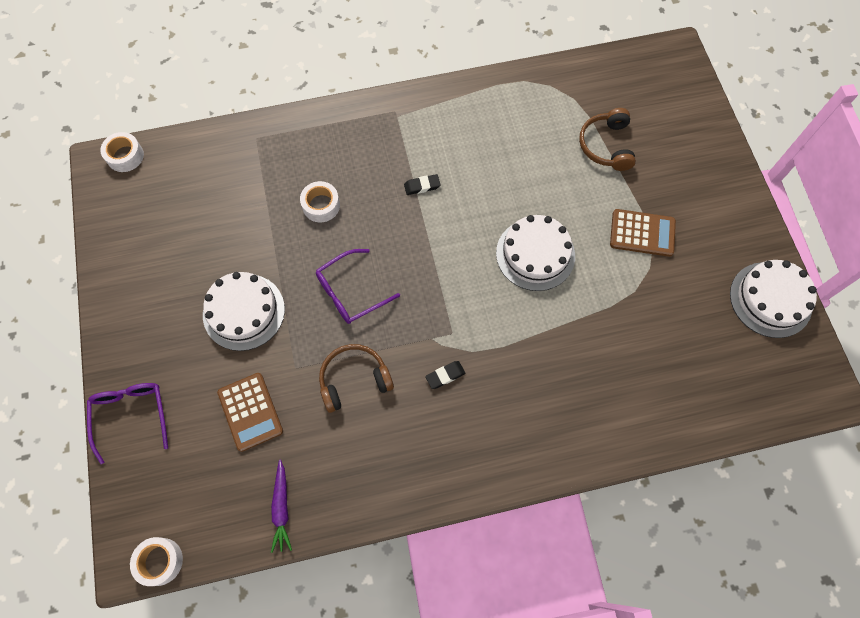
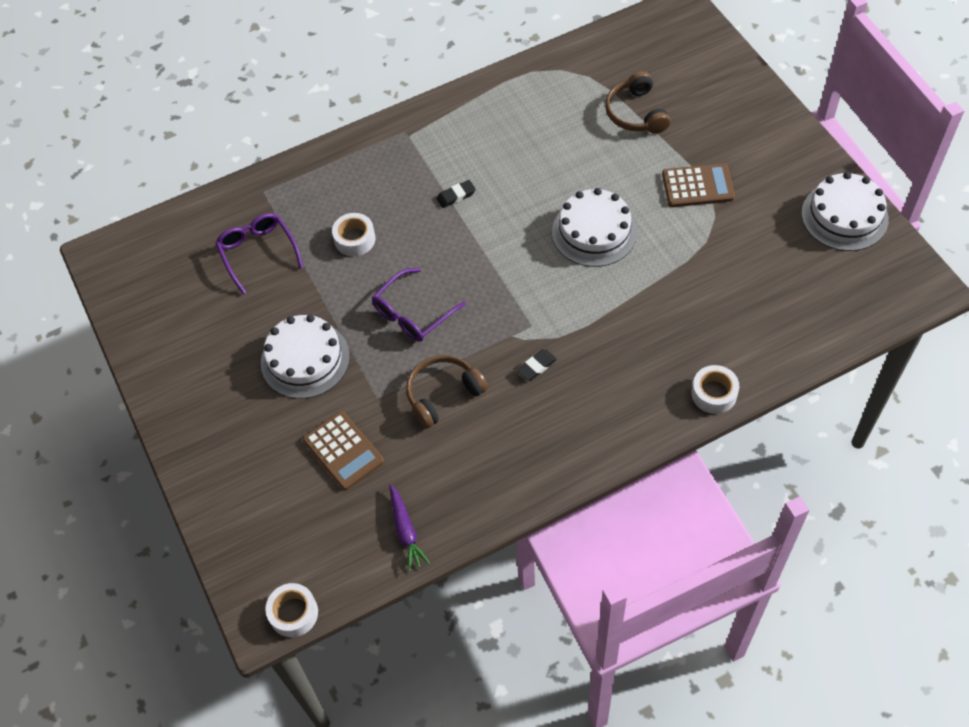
camera: 10 degrees left, 10 degrees down
(125, 156) = (125, 242): white tape -> white tape (714, 393)
(131, 416) = (217, 487): purple glasses -> purple glasses (258, 253)

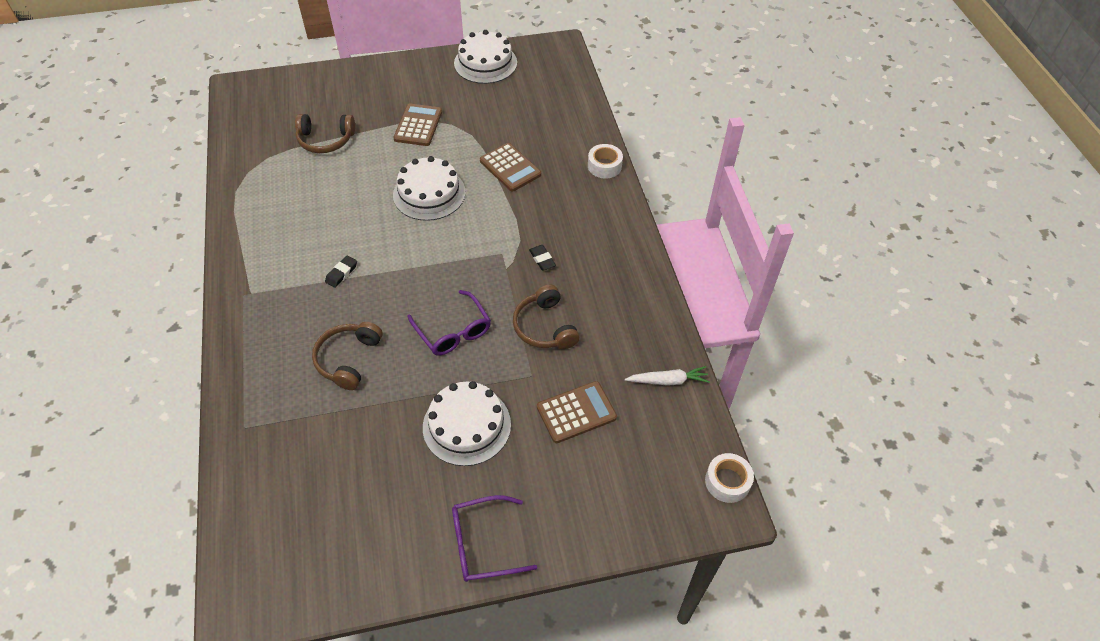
camera: 80 degrees left, 5 degrees down
(258, 253) = (321, 445): purple glasses -> purple glasses (484, 544)
(354, 239) = (348, 359): white tape -> brown headphones
(406, 531) = (668, 381): purple carrot -> white carrot
(456, 196) = (341, 273): black eraser -> black eraser turned 45 degrees clockwise
(667, 296) = (510, 168): none -> brown calculator

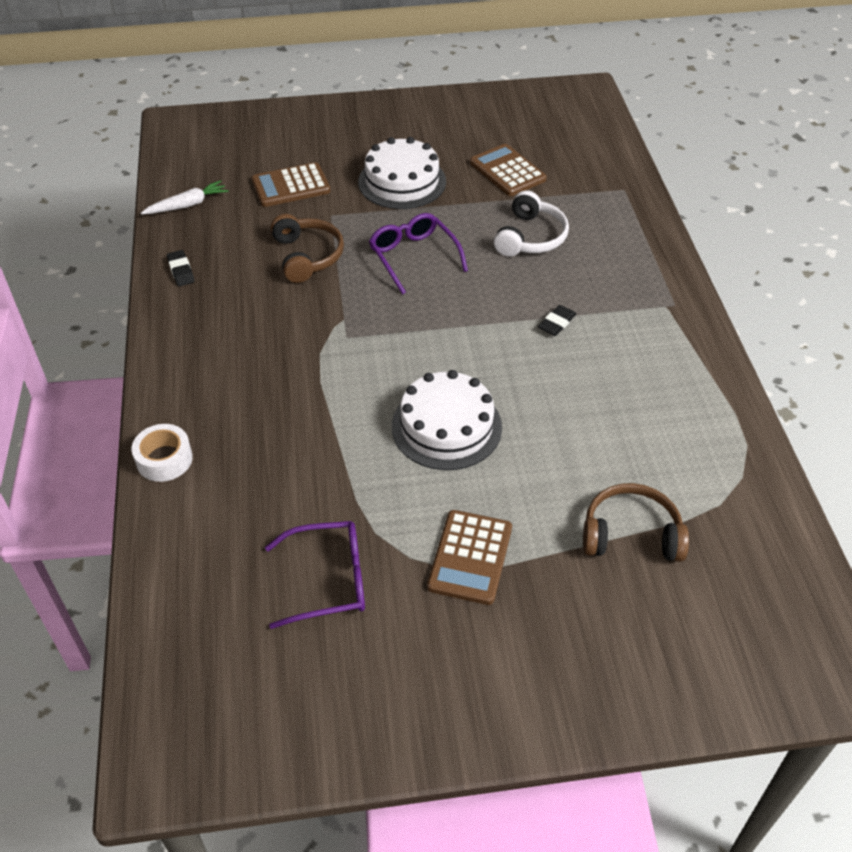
camera: 175 degrees left, 5 degrees down
(348, 359) = (530, 237): brown headphones -> white headphones
(484, 544) = (391, 112): purple glasses -> purple glasses (328, 580)
(485, 63) = (333, 720): white cake -> none
(510, 168) = (317, 464): brown calculator -> brown calculator (507, 171)
(542, 259) = (294, 327): black eraser -> black eraser (181, 271)
(668, 381) = (187, 205): white carrot -> white carrot turned 150 degrees clockwise
(727, 481) = (167, 137): white tape -> none

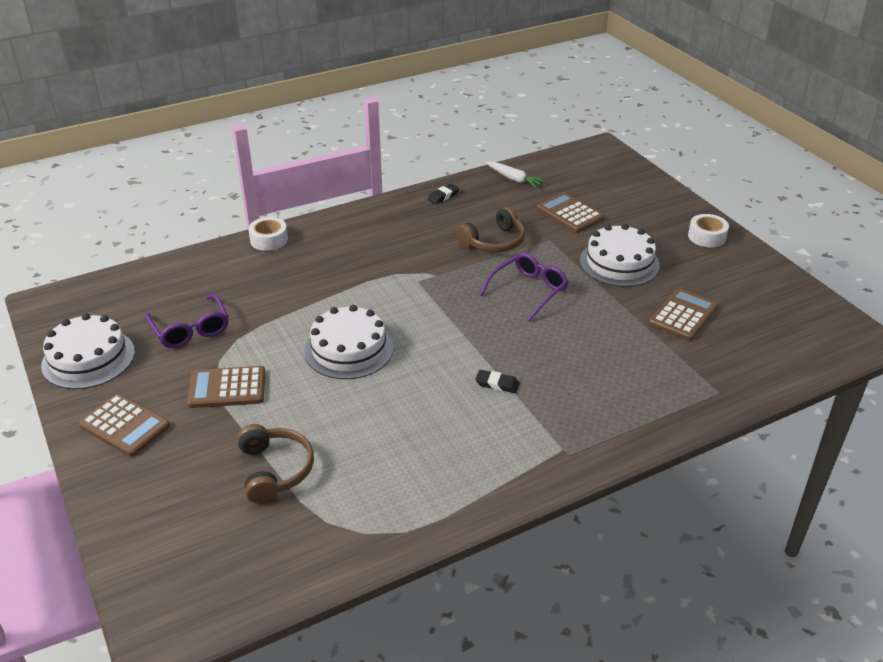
camera: 70 degrees right, 10 degrees down
(336, 715) = (88, 358): none -> white cake
(392, 114) = (706, 237): none -> white tape
(502, 680) = (125, 426): none -> brown calculator
(530, 237) = (600, 347): white headphones -> none

